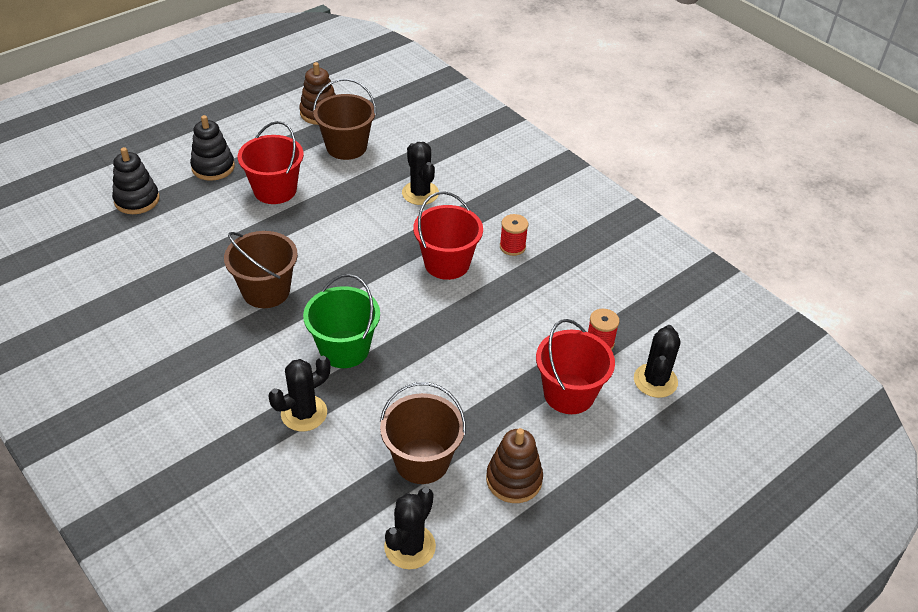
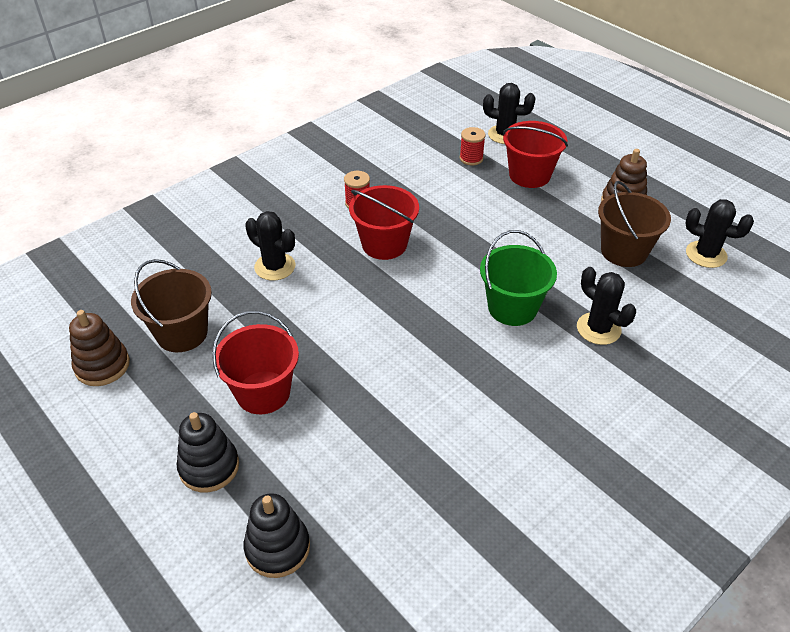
camera: 90 degrees left, 0 degrees up
(266, 291) = (441, 378): brown bucket -> none
(420, 193) = (275, 267): black cactus -> black cactus turned 60 degrees clockwise

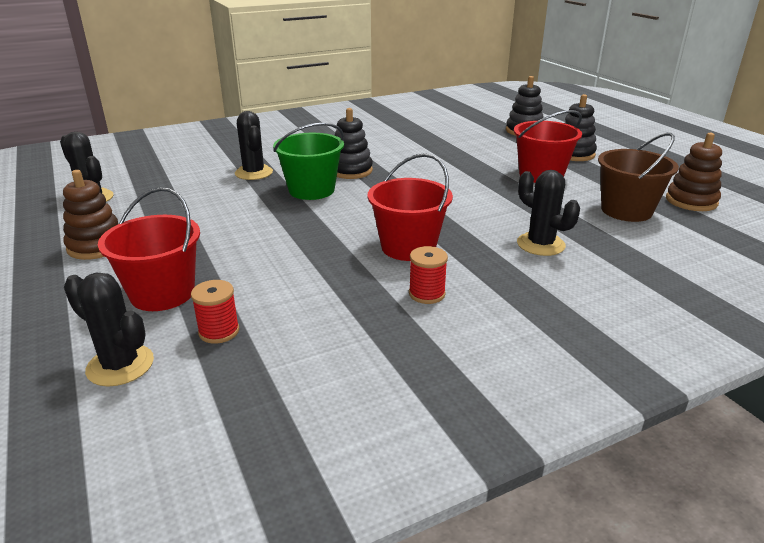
camera: 165 degrees left, 15 degrees down
(493, 356) = (351, 171): none -> black stacking toy
(624, 251) = (162, 209): brown bucket -> none

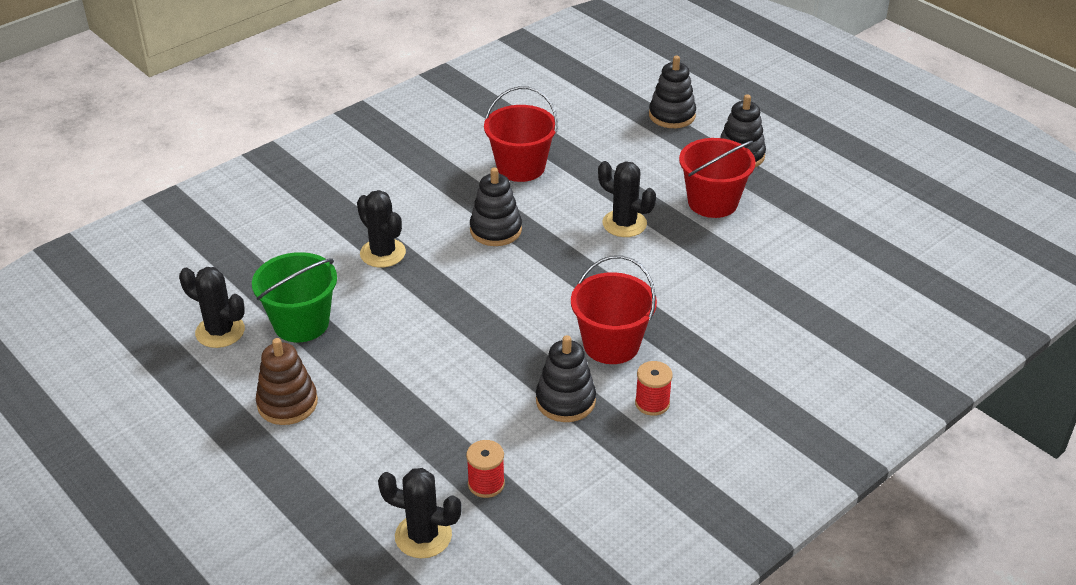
camera: 15 degrees left, 10 degrees up
(162, 293) = (403, 451): red bucket -> red bucket (520, 167)
(311, 190) = (467, 273): green bucket -> green bucket (301, 323)
(341, 279) = (565, 401): none -> black stacking toy
(540, 244) = (738, 317): black cactus -> black cactus (624, 224)
(626, 210) = (812, 249): brown bucket -> none
(691, 201) = (874, 222): brown stacking toy -> none

